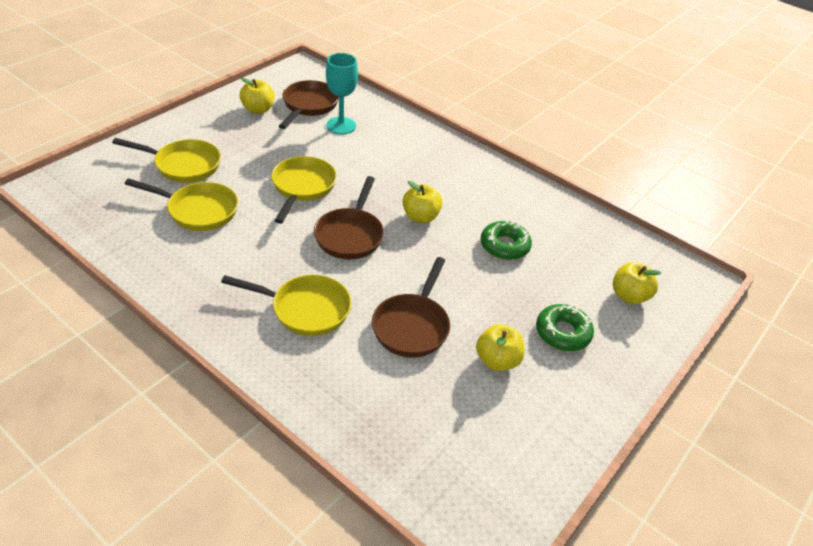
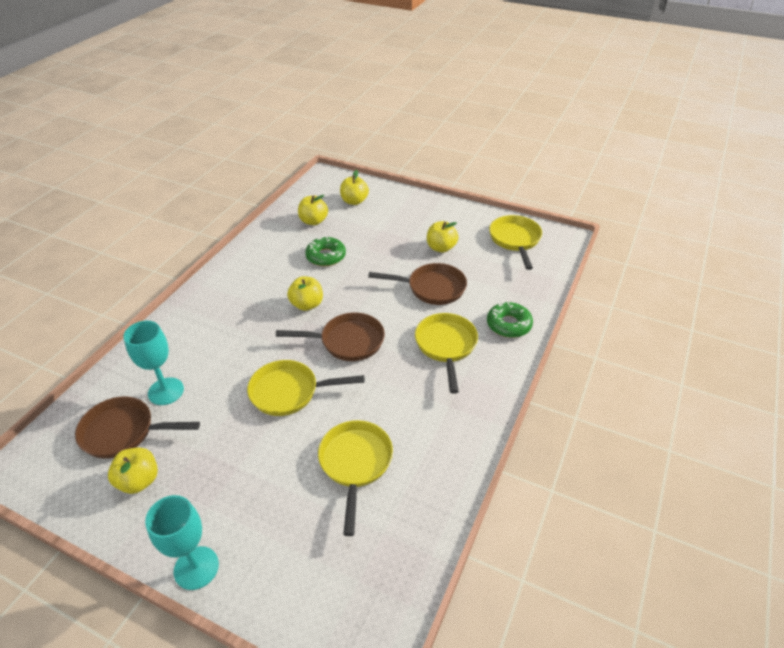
camera: 100 degrees left, 0 degrees up
(169, 127) = (196, 568): none -> turquoise goblet
(183, 165) = (279, 512): yellow pan -> yellow pan (515, 240)
(562, 333) = (402, 224): green donut -> green donut (508, 324)
(583, 248) = (313, 221): none -> yellow apple

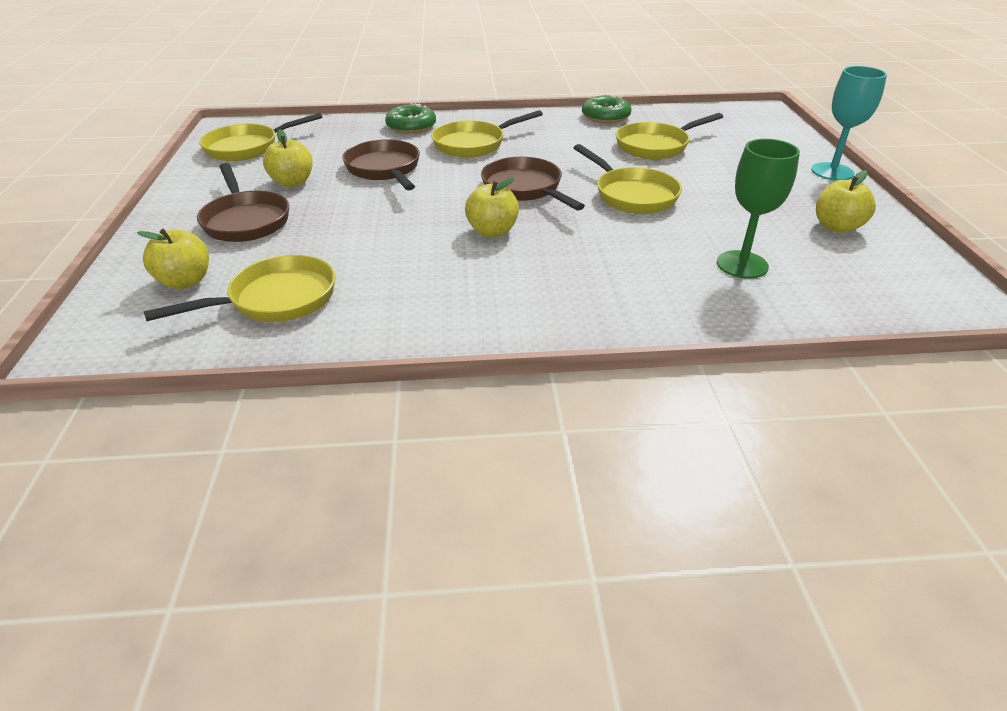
camera: 120 degrees left, 5 degrees down
(123, 432) = (822, 263): brown pan -> brown pan (245, 220)
(166, 391) = (742, 265): turquoise goblet -> green goblet
(313, 221) = (276, 299): yellow apple -> yellow pan
(326, 256) = (373, 253): green donut -> green donut (605, 117)

